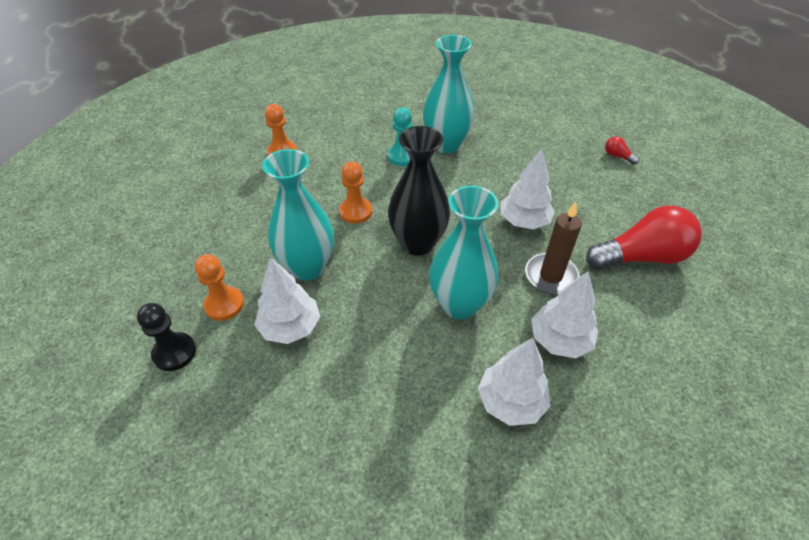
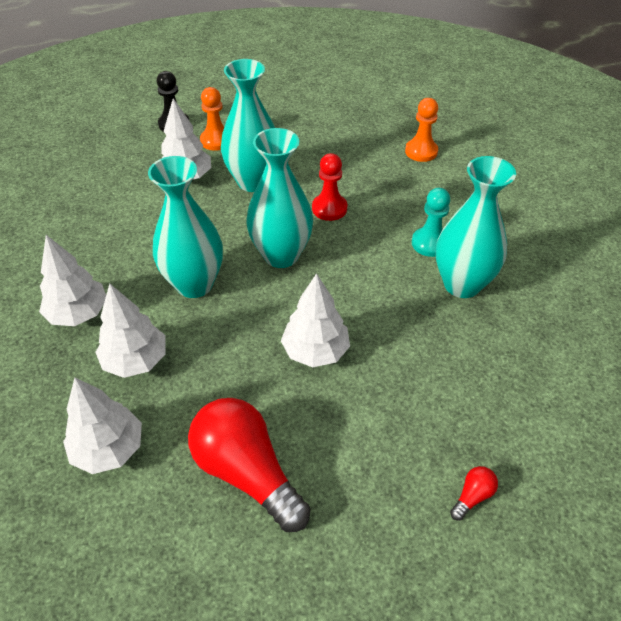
camera: 90 degrees right, 0 degrees up
(355, 212) = (329, 208): orange pawn -> red pawn
(418, 243) = (281, 255): black vase -> turquoise vase
(550, 276) = (224, 366): brown candle -> none
(641, 257) = (247, 472): red light bulb -> red light bulb turned 150 degrees clockwise
(654, 346) = (108, 449): none -> white tree

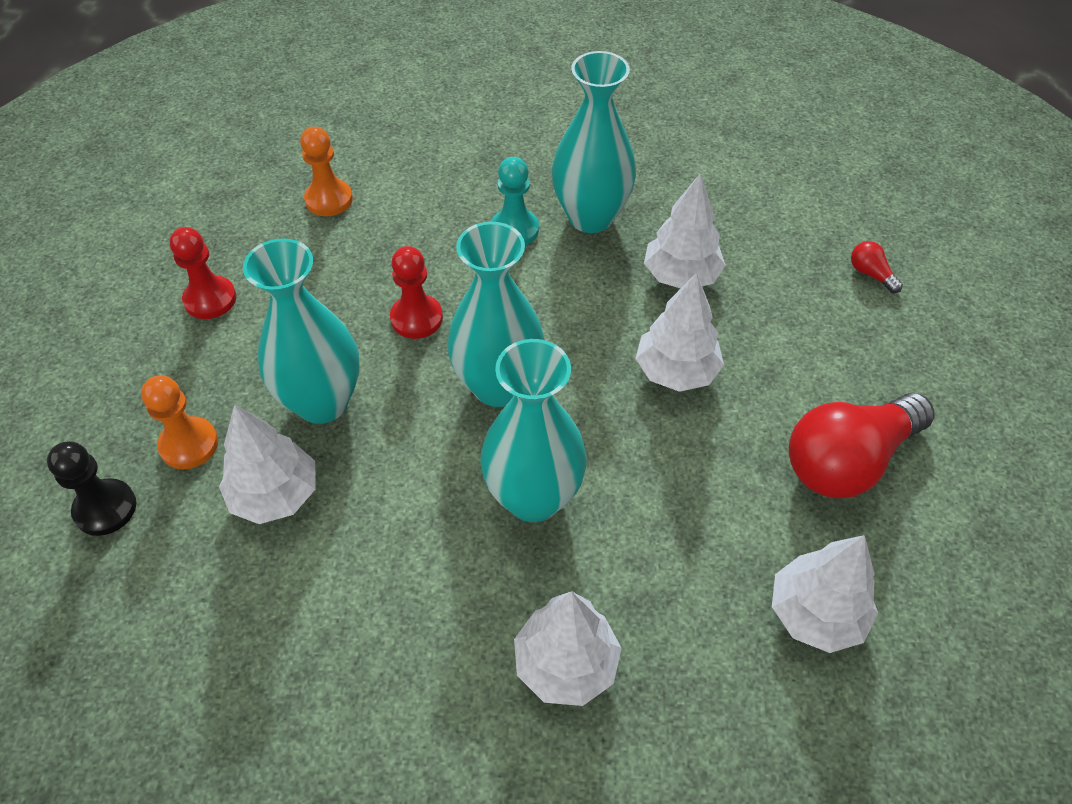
camera: 80 degrees left, 5 degrees up
(135, 361) = (670, 580): white tree -> white tree (681, 276)
(320, 124) = (210, 299): none -> red pawn

